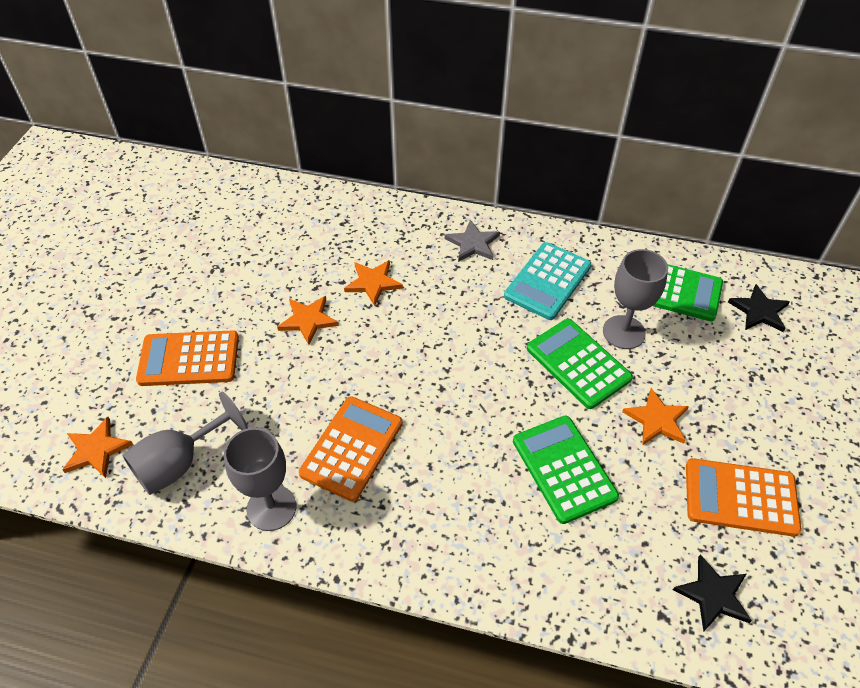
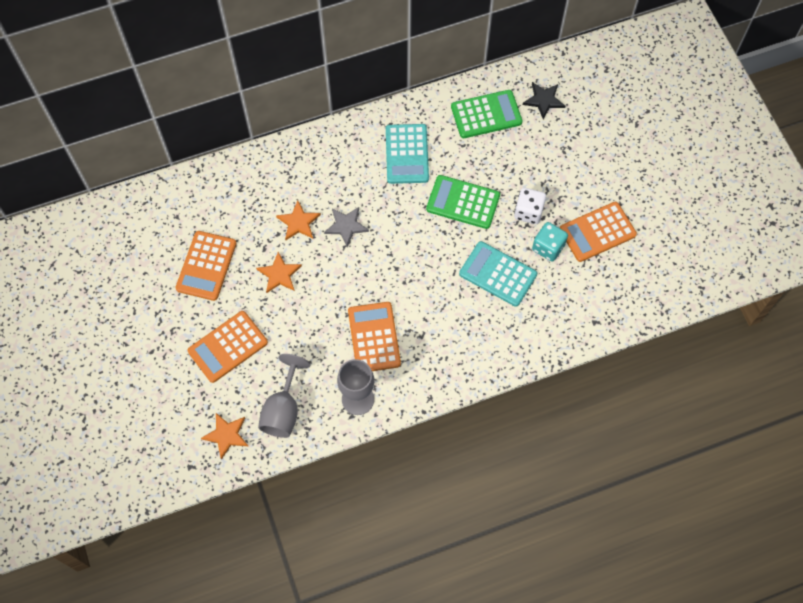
camera: 35 degrees left, 15 degrees up
(244, 271) = (206, 266): none -> orange calculator
(473, 243) = (339, 153): grey star -> grey star (346, 226)
(564, 468) = (498, 274): green calculator -> turquoise calculator
(623, 332) = (475, 164): grey goblet -> none
(655, 476) = (548, 247): none -> turquoise dice
(656, 420) = (528, 212): orange star -> white dice
(713, 595) = (613, 295): black star -> none

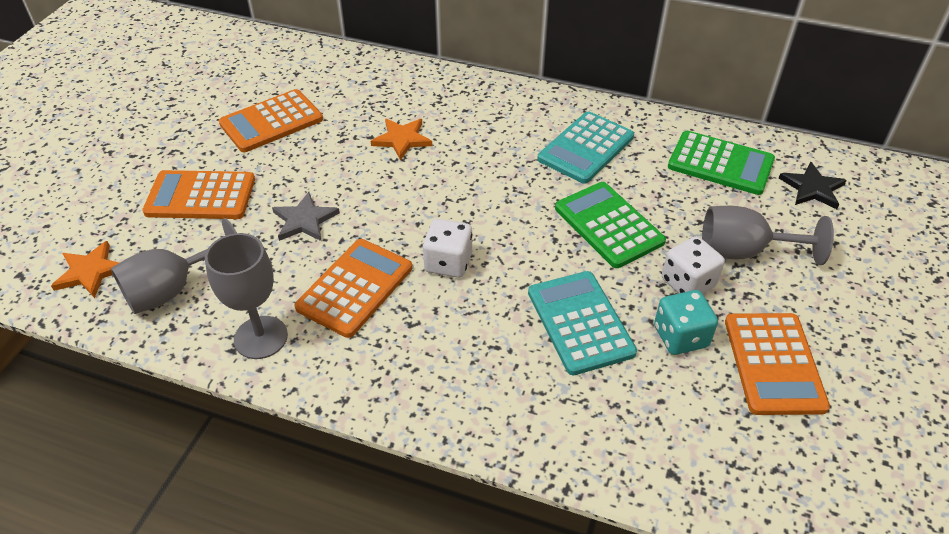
camera: 40 degrees right, 20 degrees down
(279, 274) = (329, 169): orange star -> none
(346, 226) = (447, 170): grey star -> grey star (304, 220)
(405, 287) = (448, 263): none -> white dice
(540, 171) = (744, 252): none -> grey goblet
(597, 232) = (773, 363): orange calculator -> orange calculator turned 105 degrees counterclockwise

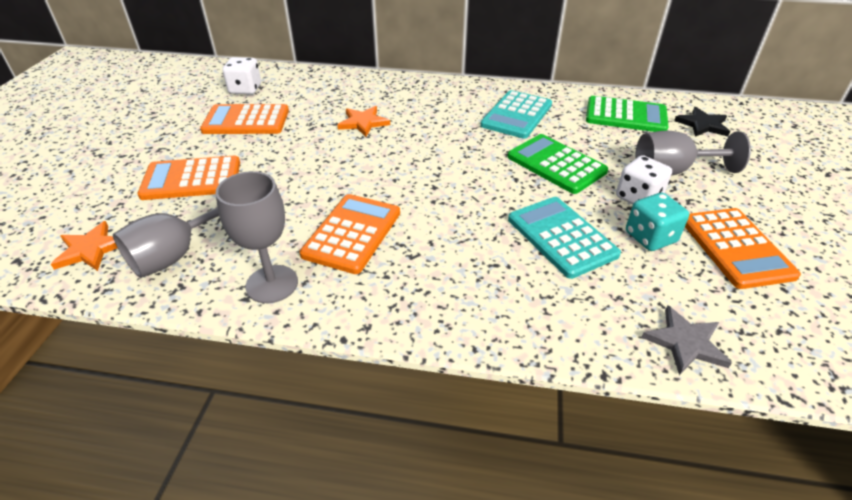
camera: 10 degrees left, 5 degrees down
(271, 122) = (246, 120): orange calculator -> orange calculator turned 45 degrees clockwise
(304, 220) = (292, 187): grey star -> grey star (685, 342)
(448, 263) = (430, 205): white dice -> white dice (245, 89)

